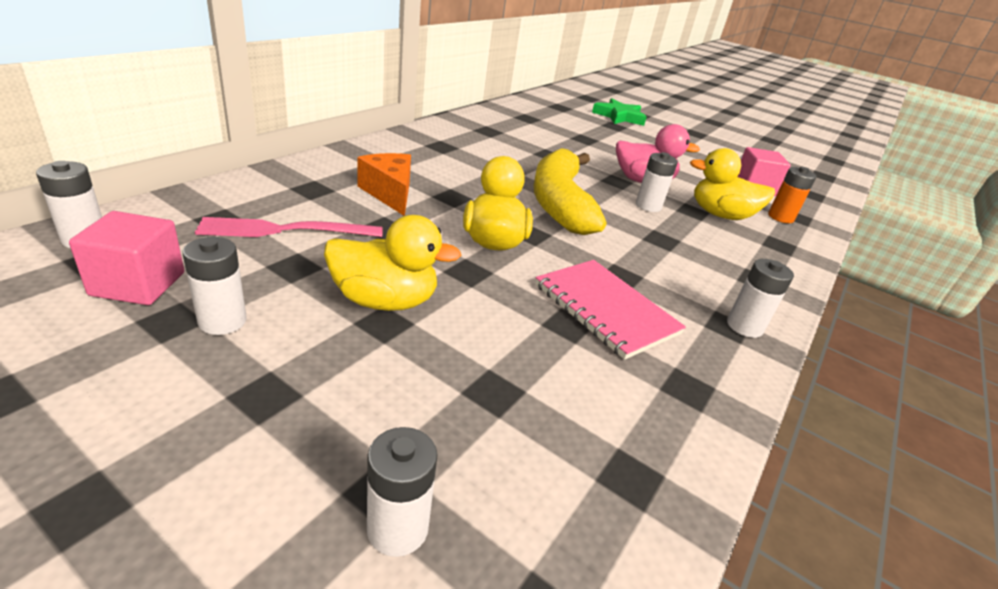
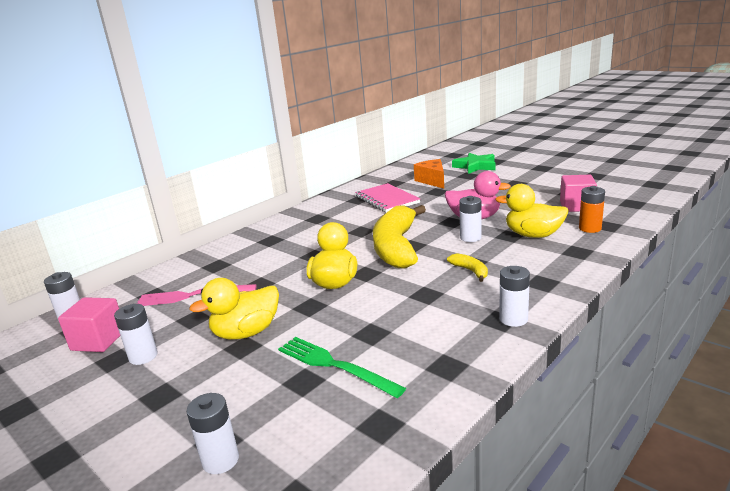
camera: 15 degrees right, 10 degrees down
(385, 301) = (246, 332): yellow duck -> yellow duck turned 135 degrees clockwise
(390, 193) = (269, 260): orange cheese -> orange cheese (432, 181)
(532, 369) = (334, 365): none -> green fork
(605, 309) = (403, 320): pink notebook -> pink notebook (387, 200)
(665, 251) = (470, 271): none -> yellow banana

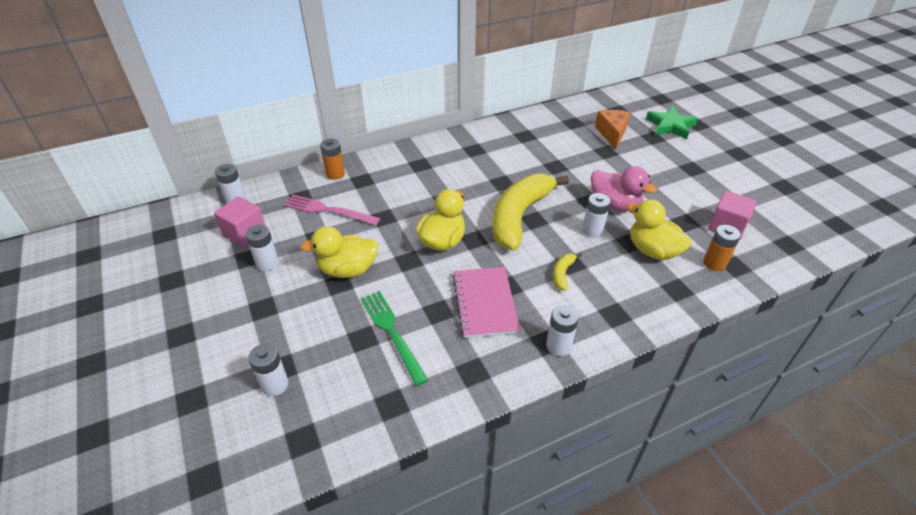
camera: 20 degrees right, 20 degrees up
(182, 268) = (335, 174): none -> orange battery
(387, 200) = (551, 146): pink notebook -> pink notebook (485, 303)
(470, 271) = (562, 274): yellow banana -> yellow banana turned 150 degrees counterclockwise

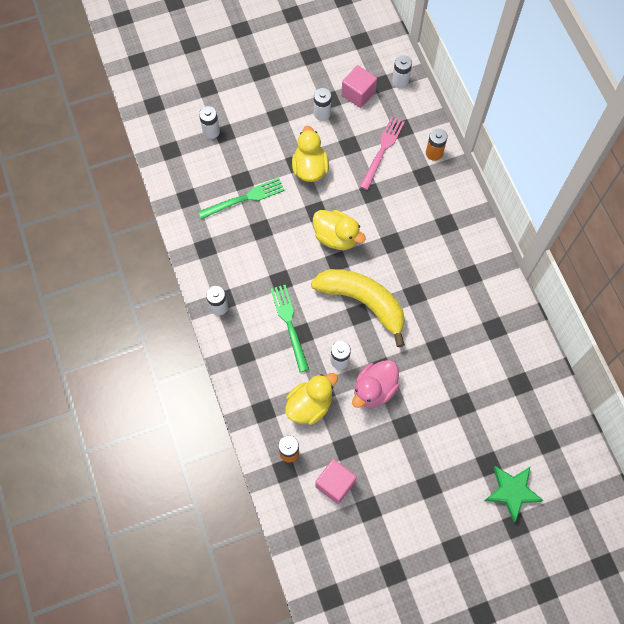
camera: 95 degrees right, 25 degrees up
(485, 303) = (265, 262): pink notebook -> none
(562, 274) = (289, 324): yellow banana -> green fork
(612, 134) = (496, 420): orange cheese -> none

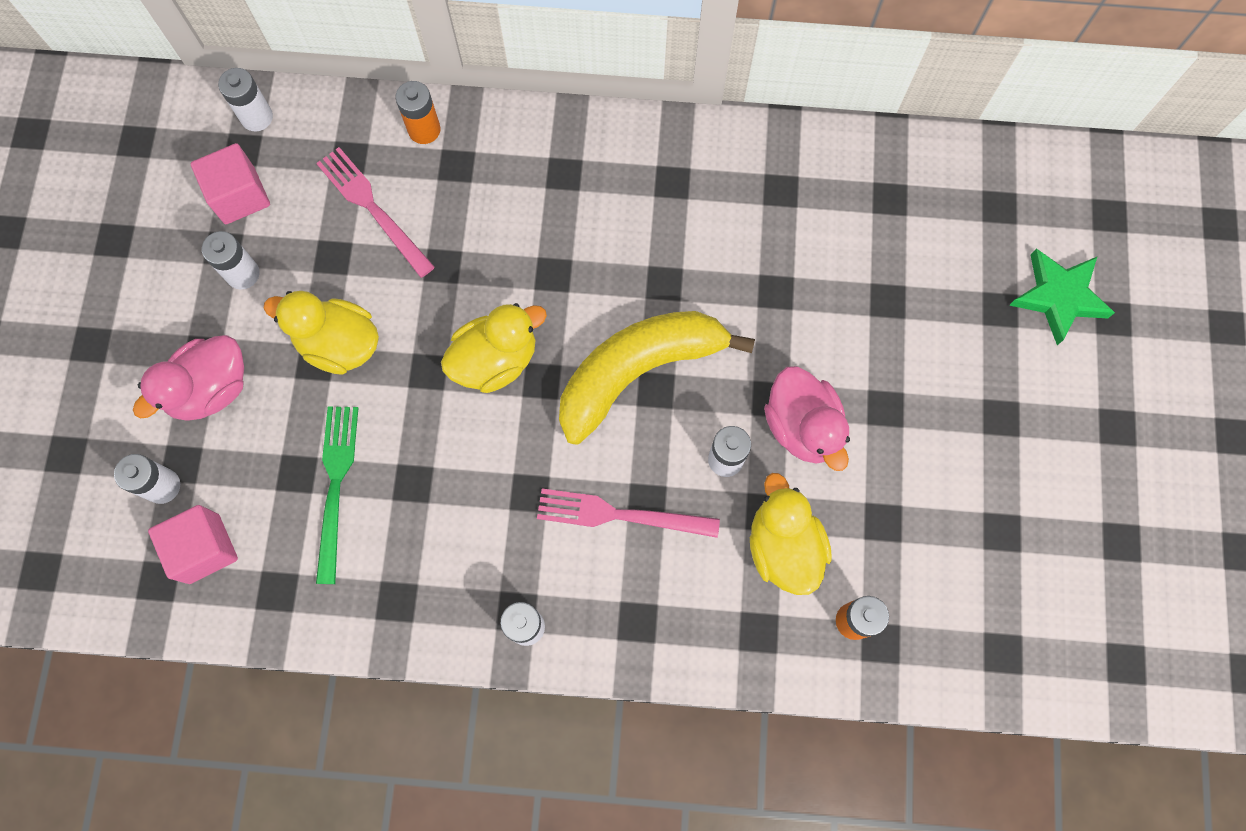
camera: 65 degrees left, 5 degrees up
(263, 128) = (211, 389): none -> pink duck
(289, 324) = (620, 515): green fork -> pink fork
(335, 484) = (939, 567): pink cube -> pink cube (204, 548)

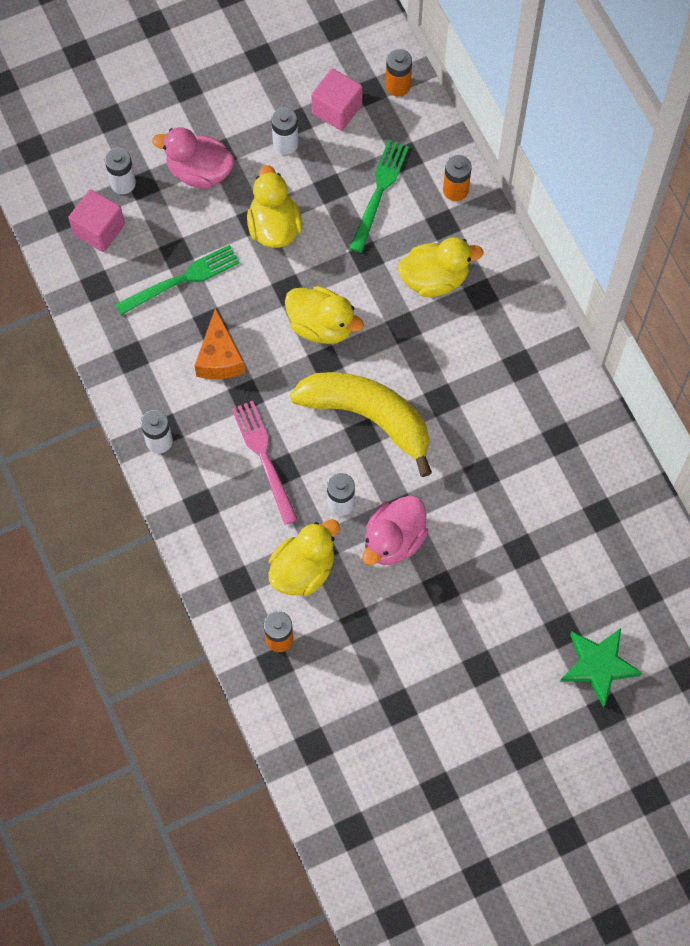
camera: 60 degrees right, 5 degrees down
(257, 117) = (398, 86): white battery -> orange battery
(373, 208) = (379, 192): pink fork -> green fork
(463, 497) = (219, 357): none -> orange cheese
(516, 209) = (435, 279): none -> yellow duck

